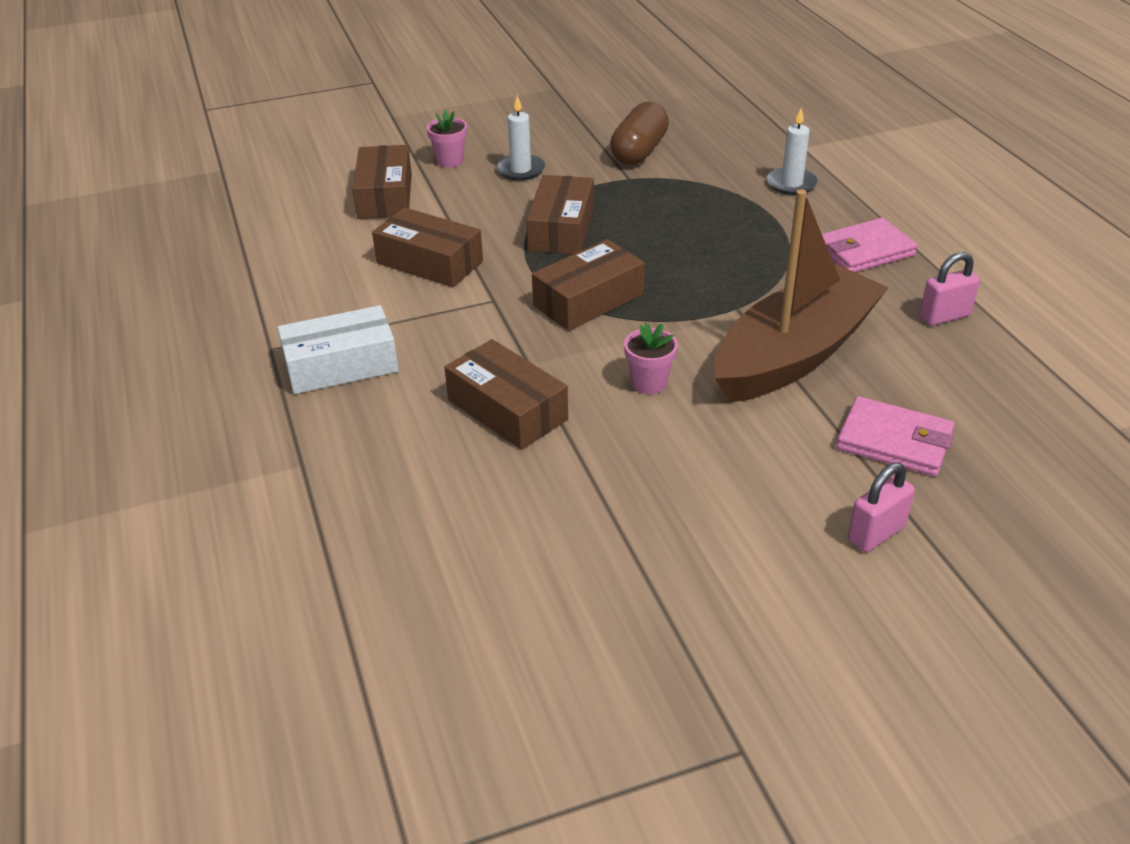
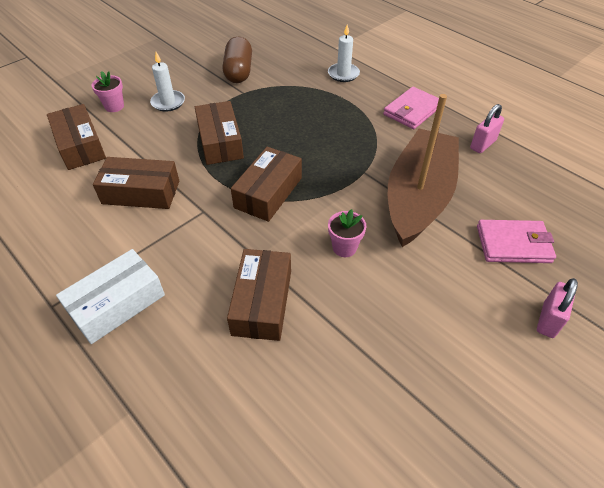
camera: 25 degrees left, 10 degrees up
(507, 409) = (262, 302): brown box -> brown box turned 75 degrees clockwise

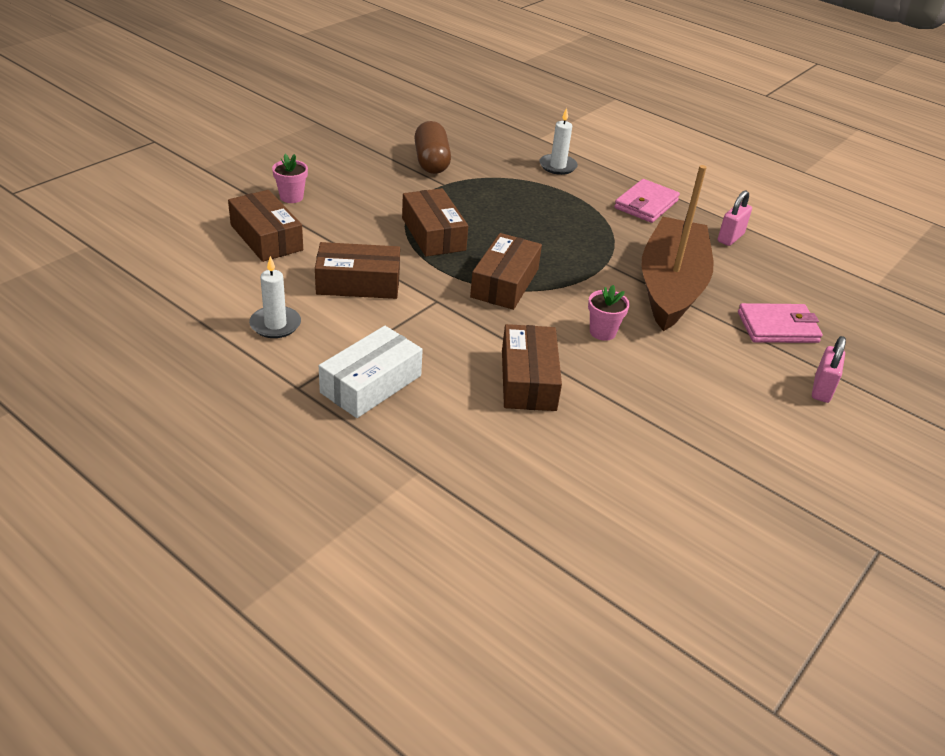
camera: 10 degrees left, 10 degrees down
(168, 102) = (356, 193): white candle -> white candle (275, 324)

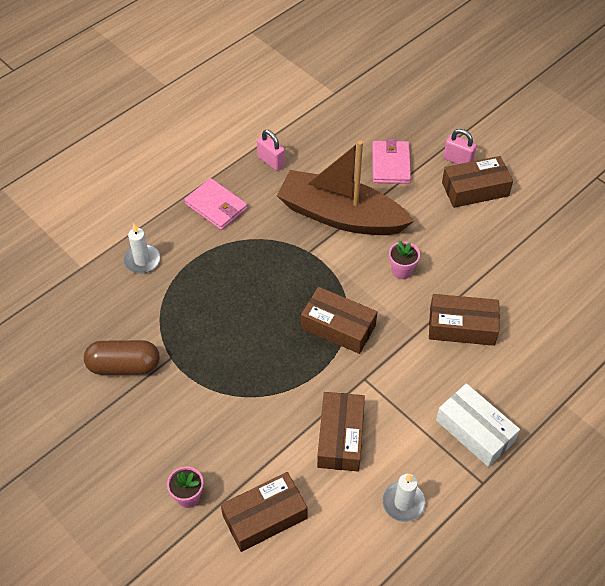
camera: 80 degrees left, 15 degrees up
(433, 234) = (261, 374): brown box -> brown box (475, 189)

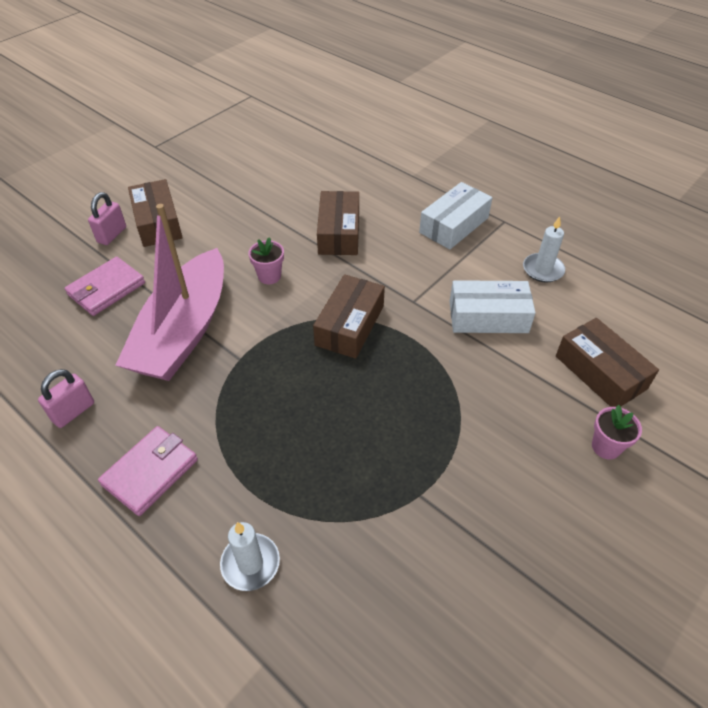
camera: 95 degrees left, 5 degrees down
(124, 366) = (444, 555): brown capsule -> none
(340, 216) = (184, 331): brown boat -> pink boat
(340, 437) = (488, 317): brown box -> white box
(390, 164) = (106, 289): pink wallet -> pink wallet turned 45 degrees counterclockwise

